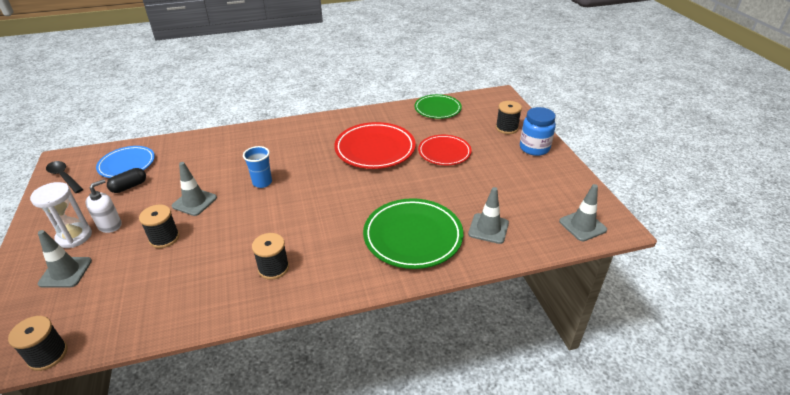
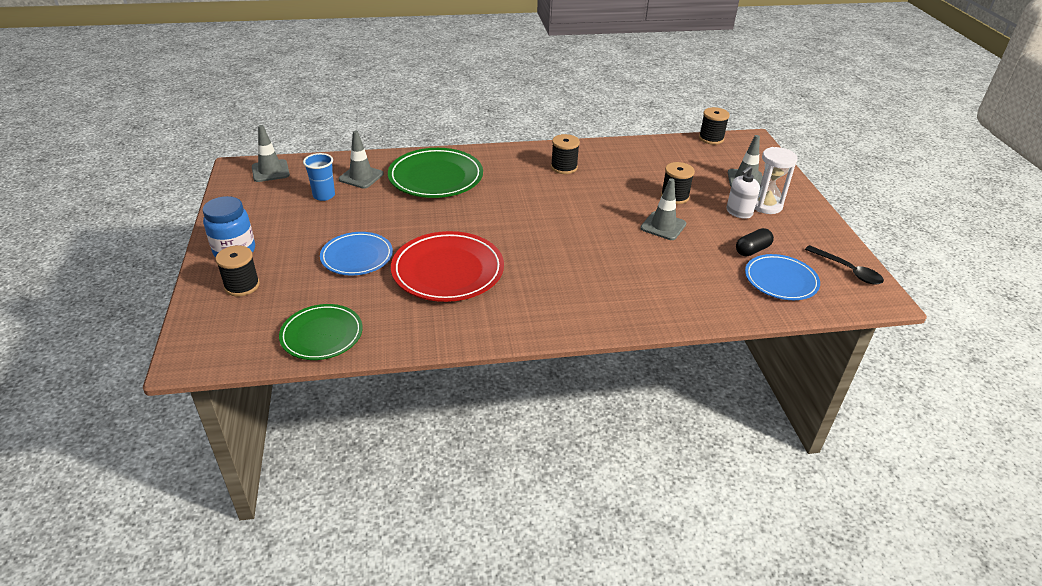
camera: 175 degrees left, 0 degrees up
(262, 182) = (593, 240): blue cup -> blue cup (324, 195)
(444, 152) = (357, 257): red plate -> blue plate

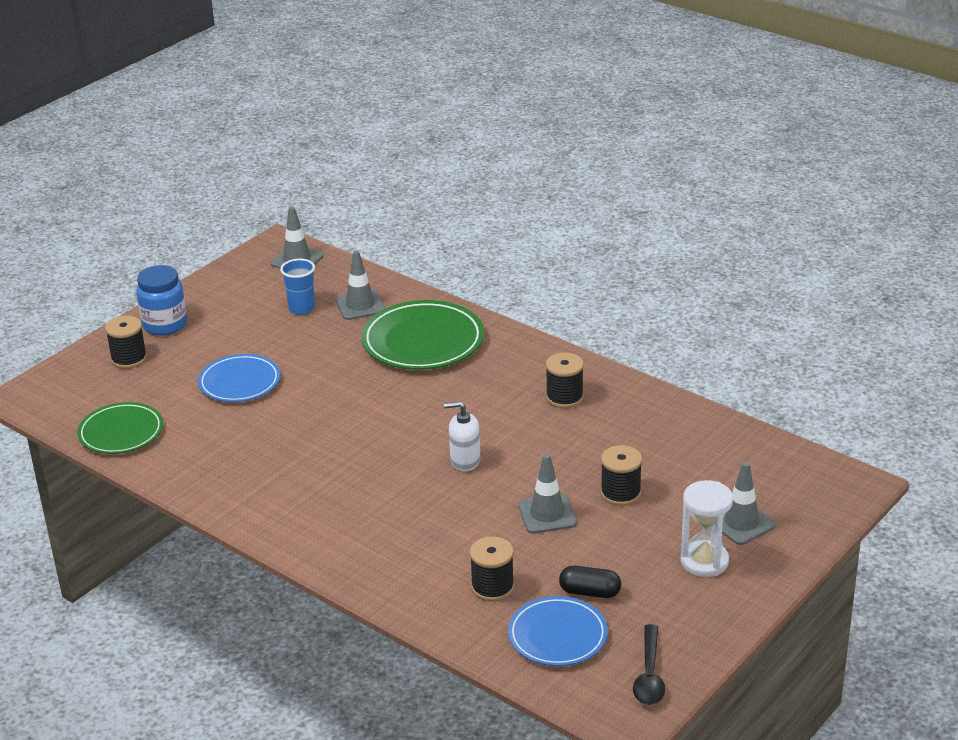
camera: 50 degrees right, 5 degrees down
(448, 271) = (286, 437): red plate -> none
(711, 138) = (803, 455): black spool -> black spool (492, 587)
(739, 212) = (657, 550): white soap dispenser -> white soap dispenser (465, 461)

